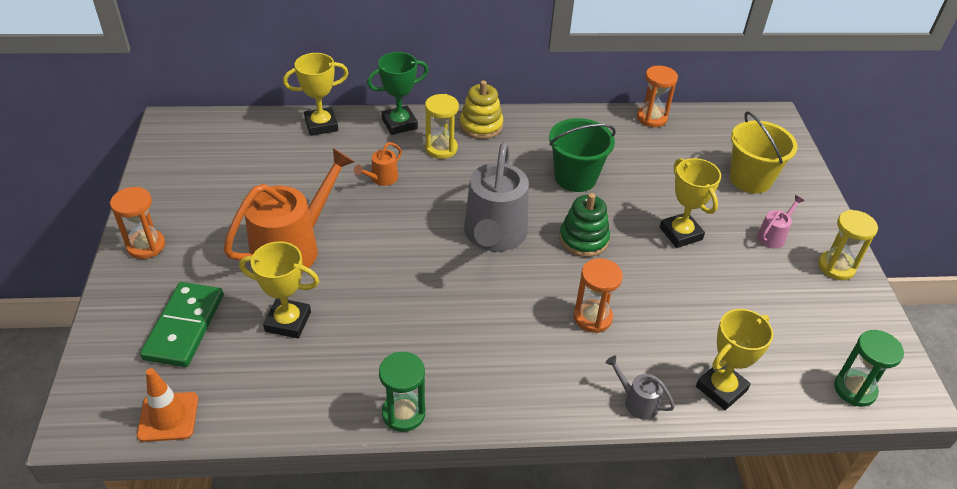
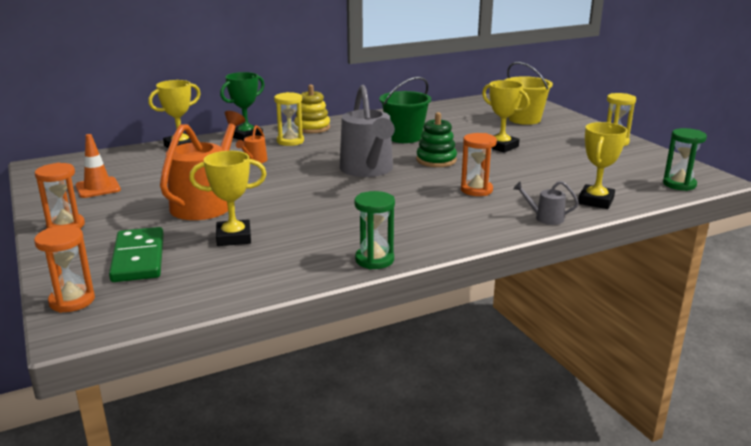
camera: 20 degrees left, 20 degrees down
(168, 417) = (162, 307): orange traffic cone -> orange traffic cone (98, 188)
(651, 118) = (434, 107): orange hourglass -> orange hourglass (72, 301)
(773, 236) = (562, 137): pink watering can -> none

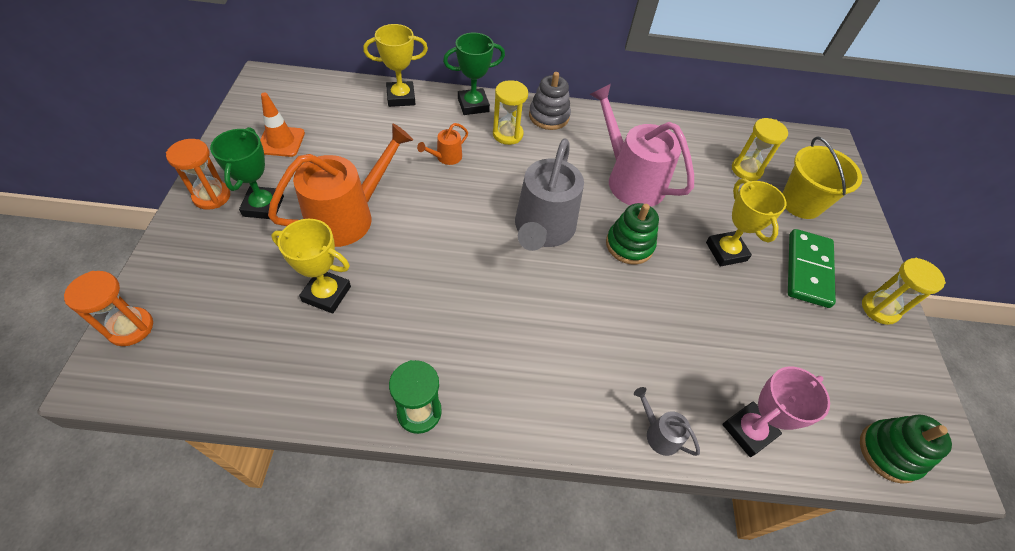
camera: 25 degrees right, 30 degrees up
(122, 218) = (263, 206): none -> green trophy
(139, 258) = (227, 285): green domino -> green domino (808, 270)
(312, 128) = (549, 116): yellow stacking toy -> grey stacking toy
(404, 137) = (630, 180): green bucket -> pink watering can
(475, 116) = (746, 170): none -> yellow hourglass
(476, 190) = (626, 331): orange hourglass -> none
(595, 201) = (748, 431): yellow trophy -> pink trophy
(679, 184) = (889, 452): green hourglass -> green stacking toy

